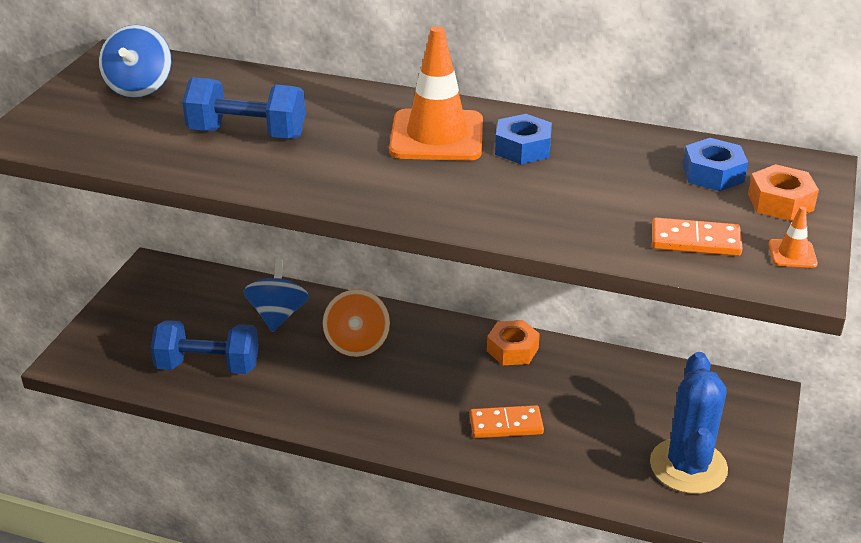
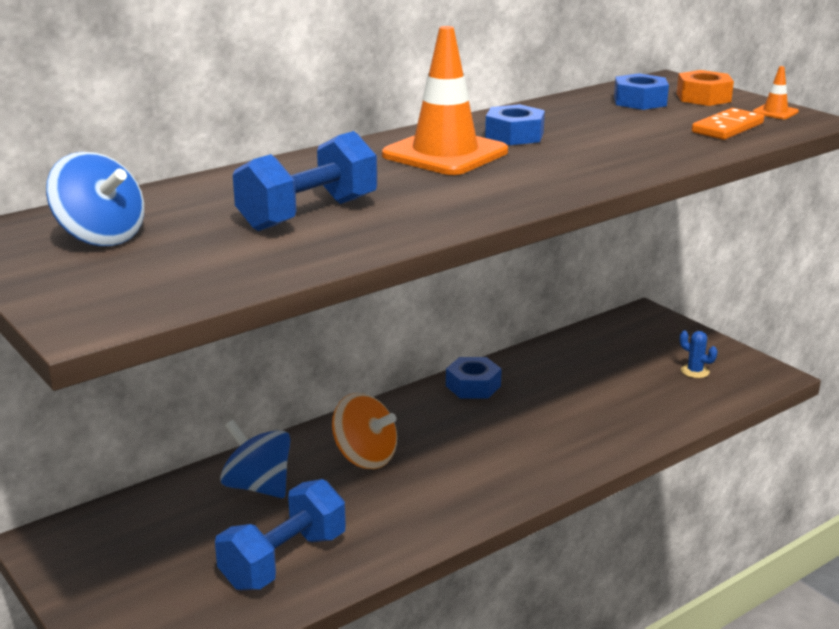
camera: 55 degrees left, 10 degrees down
(506, 424) = (567, 426): orange domino -> none
(512, 349) = (473, 386): orange nut -> blue nut
(688, 466) = (695, 371): blue cactus -> blue cactus, size x0.40

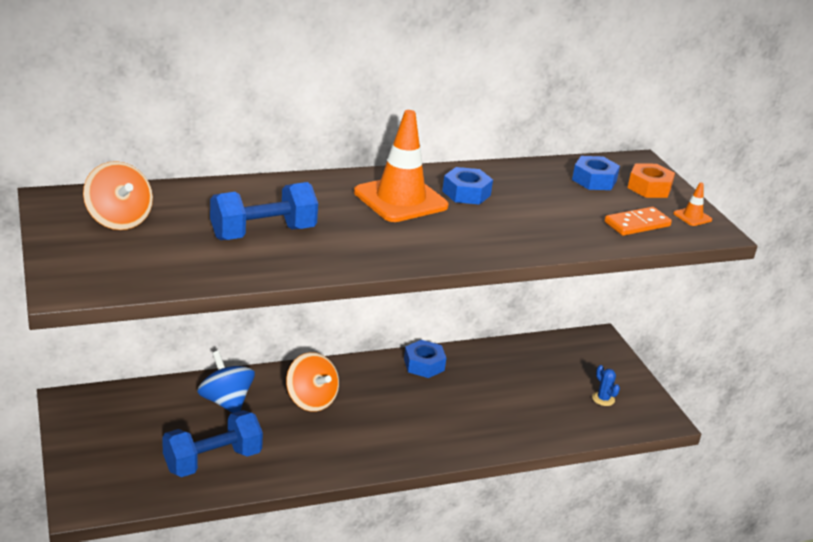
camera: 15 degrees right, 5 degrees up
(101, 237) = (119, 220): blue spinning top -> orange spinning top

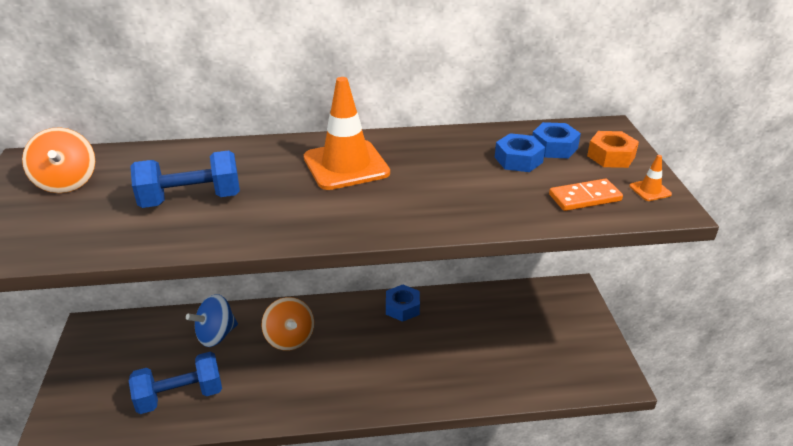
camera: 15 degrees right, 5 degrees up
(226, 402) = (216, 335): blue spinning top -> blue spinning top turned 105 degrees counterclockwise
(466, 193) = (415, 160): blue nut -> blue nut (518, 160)
(603, 399) = (563, 354): blue cactus -> none

